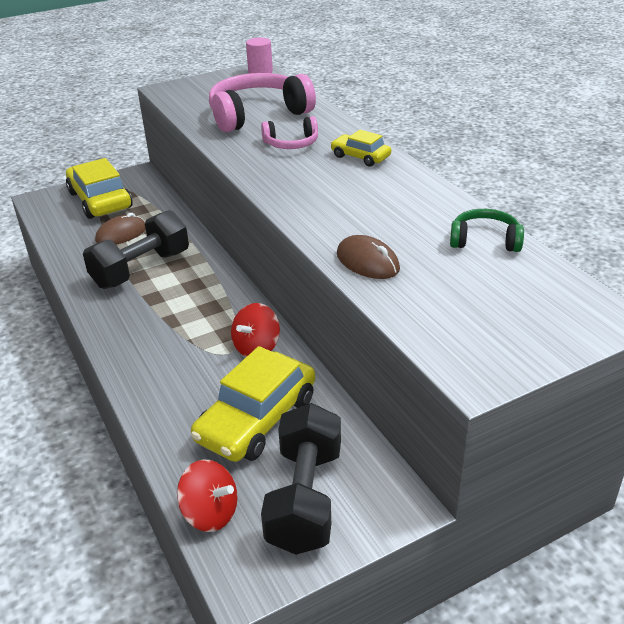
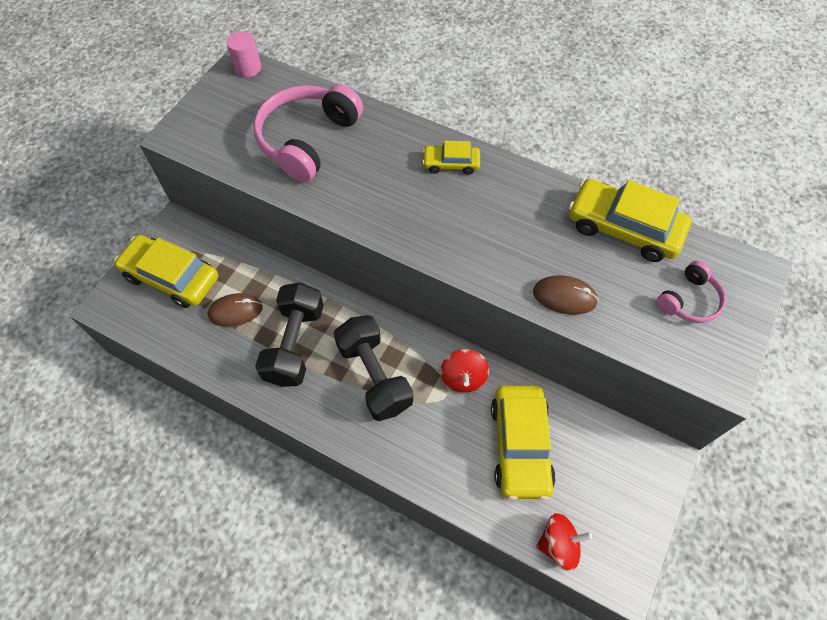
camera: 35 degrees left, 25 degrees up
(121, 234) = (235, 311): brown mouse -> brown mouse turned 60 degrees clockwise
(291, 144) = (377, 171): pink headphones -> pink headphones (689, 300)
(305, 498) = (605, 492): black dumbbell -> black dumbbell (374, 376)
(485, 240) = (623, 228): green headphones -> yellow car

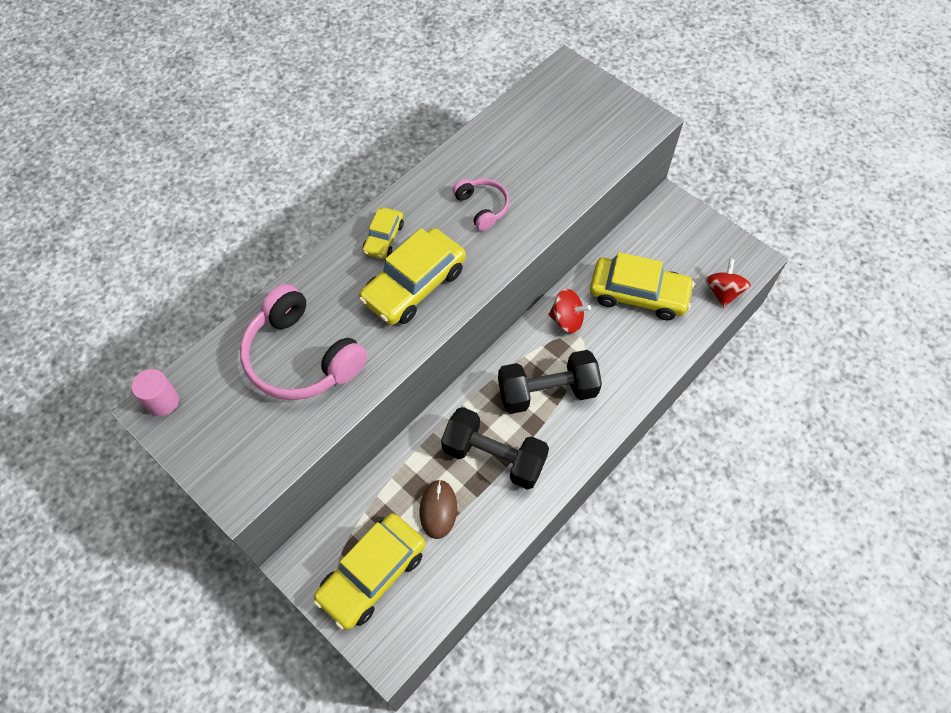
camera: 75 degrees left, 0 degrees up
(564, 297) = (555, 194): brown mouse -> none
(623, 228) = (500, 134): yellow car -> yellow car (414, 285)
(689, 300) = (581, 116): pink headphones -> pink headphones (482, 207)

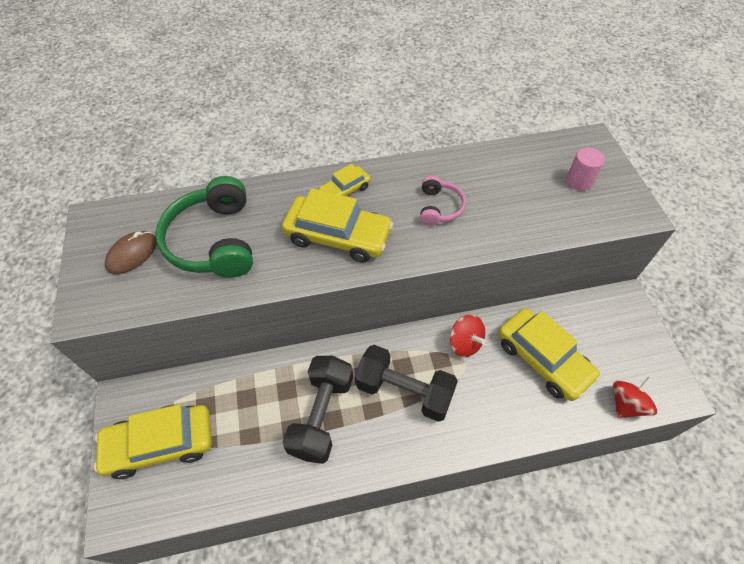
camera: 35 degrees right, 5 degrees down
(162, 401) = (103, 217): pink cylinder -> pink cylinder (579, 181)
(301, 357) = (214, 241): pink headphones -> green headphones
(414, 285) = (338, 236): yellow car -> yellow car turned 150 degrees counterclockwise
(438, 509) = (247, 428): brown mouse -> brown mouse (132, 254)
(494, 457) = (321, 415): black dumbbell -> black dumbbell turned 45 degrees clockwise

